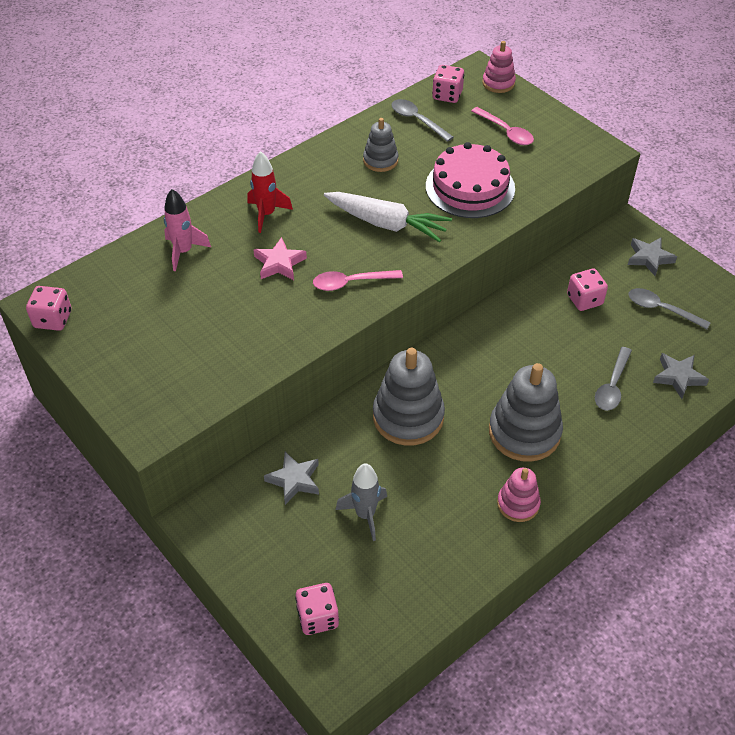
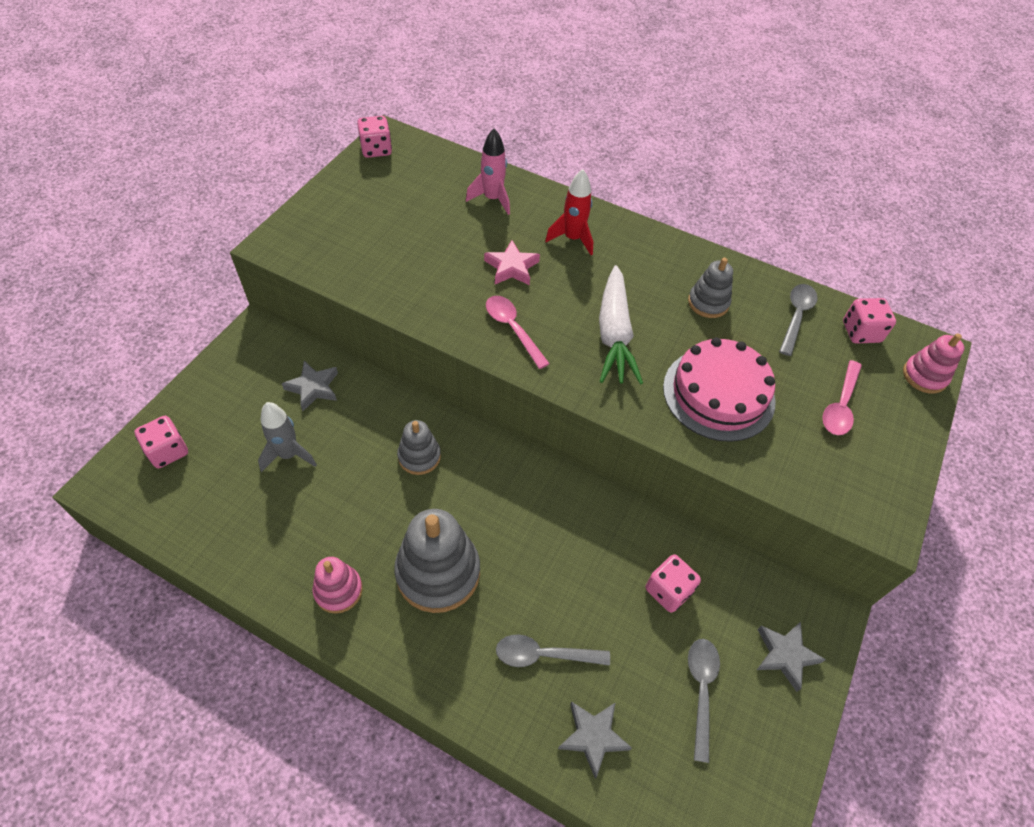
camera: 65 degrees right, 5 degrees up
(408, 417) = (419, 456): grey stacking toy -> grey stacking toy, size x0.56

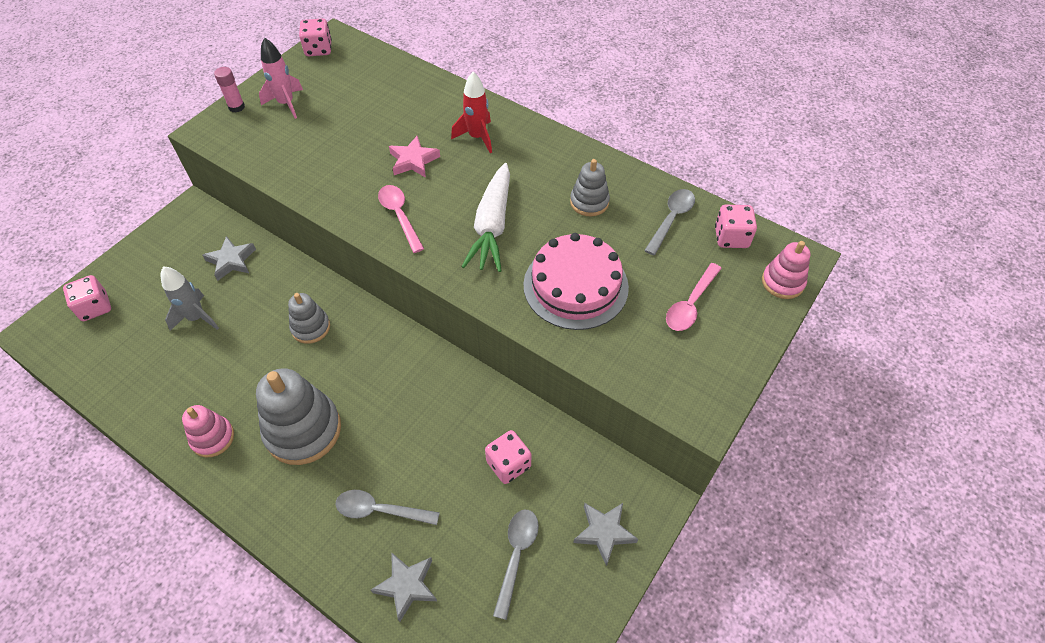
camera: 10 degrees right, 0 degrees up
(301, 217) = (236, 107): none -> pink glue stick
(492, 199) = (412, 98): pink rocket -> pink rocket (286, 104)

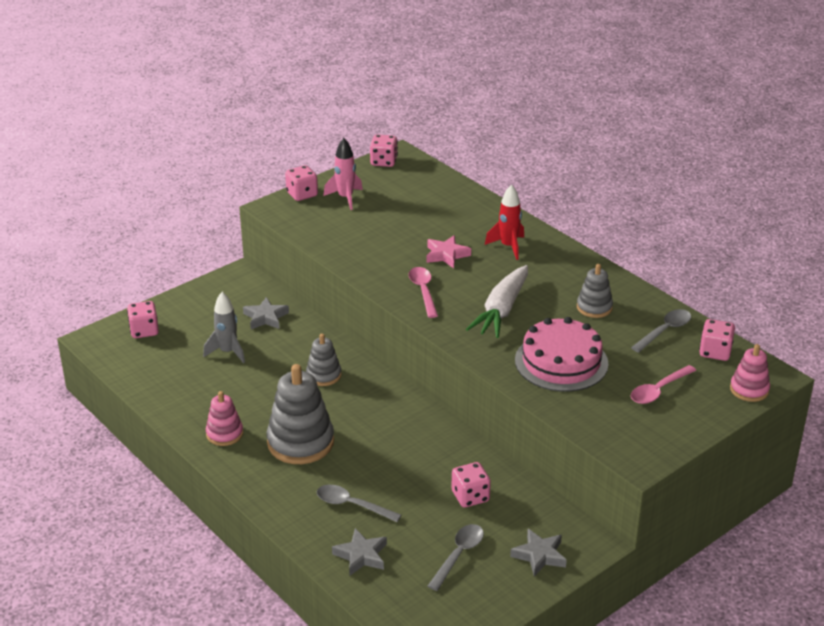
camera: 15 degrees right, 20 degrees down
(236, 107) = (302, 194): pink glue stick -> pink dice

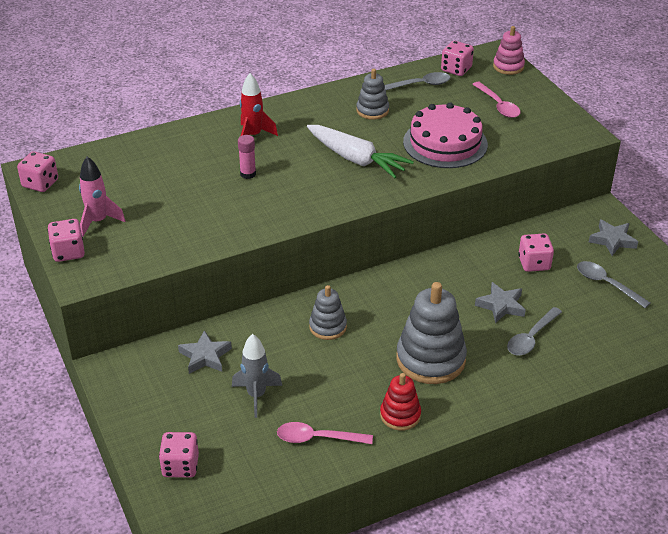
camera: 75 degrees left, 5 degrees up
(224, 434) = (400, 415): pink stacking toy -> red stacking toy
(361, 555) = (599, 343): grey star -> grey star (501, 306)
(423, 291) = (304, 199): pink spoon -> pink spoon (318, 438)
(446, 255) = (248, 174): pink star -> pink glue stick
(664, 331) = (420, 85): grey spoon -> grey spoon turned 105 degrees clockwise

